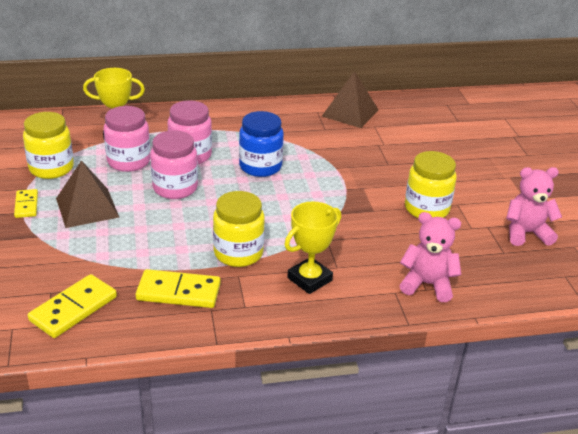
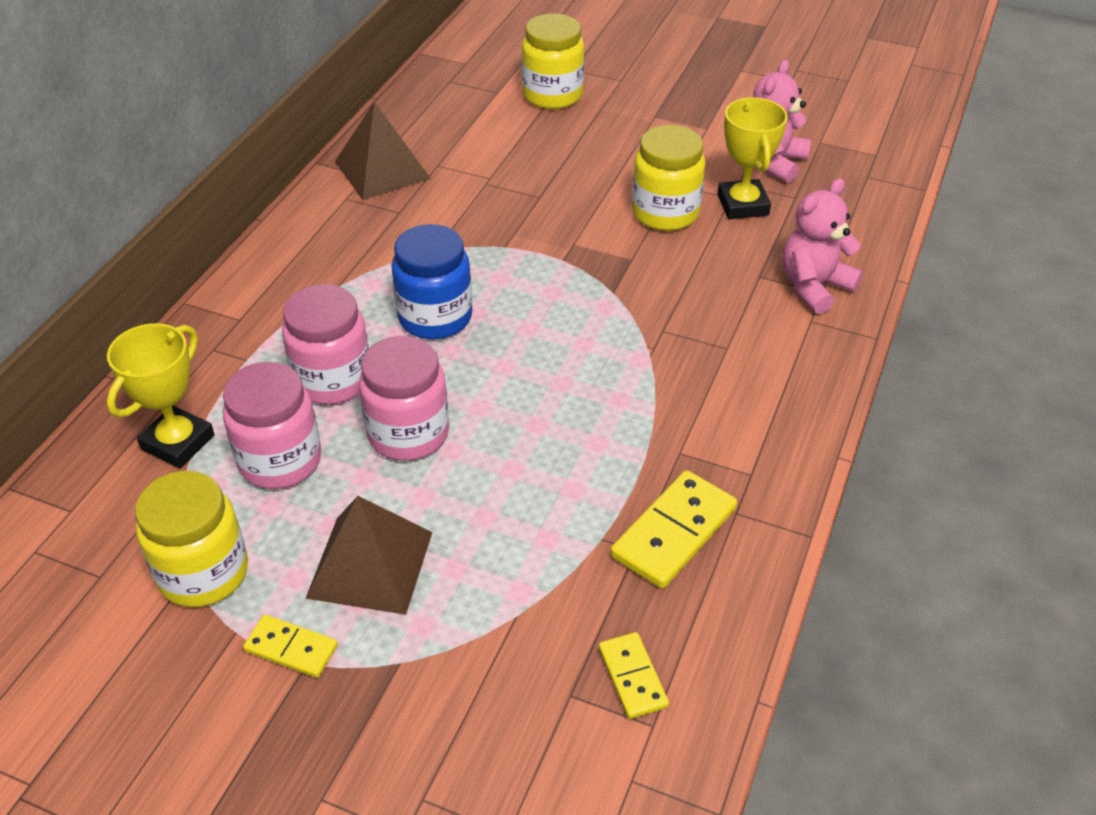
camera: 55 degrees left, 10 degrees up
(73, 308) = (632, 677): yellow domino -> yellow domino, size x0.60
(238, 253) = (628, 430): yellow jar -> yellow jar (552, 95)
(309, 279) = (735, 384): yellow trophy -> yellow trophy (743, 205)

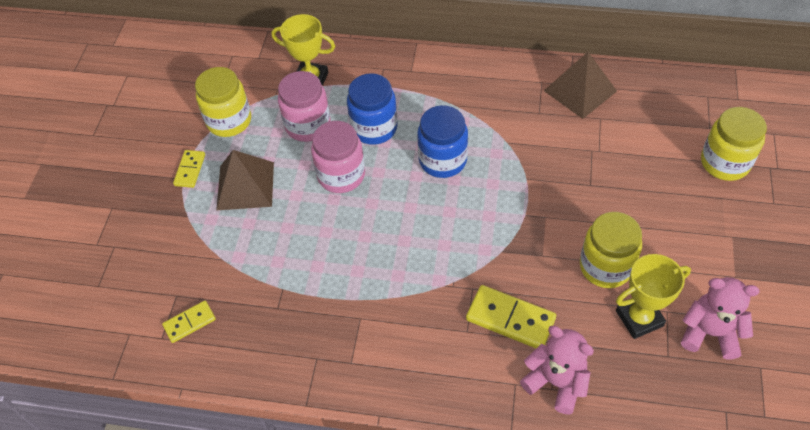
camera: 80 degrees right, 10 degrees up
(333, 380) = (374, 128): pink jar -> blue jar
(674, 533) = (293, 326): yellow domino -> yellow domino (510, 319)

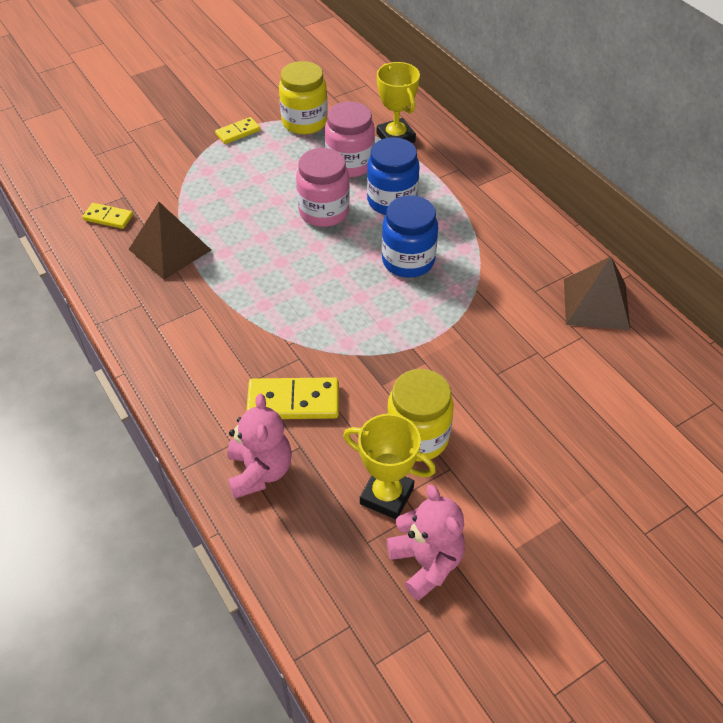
camera: 45 degrees right, 5 degrees down
(245, 186) = (255, 168): brown pyramid -> brown pyramid (170, 249)
(510, 319) = (293, 402): yellow domino -> yellow domino turned 75 degrees counterclockwise
(724, 163) = (646, 463): yellow jar -> none

